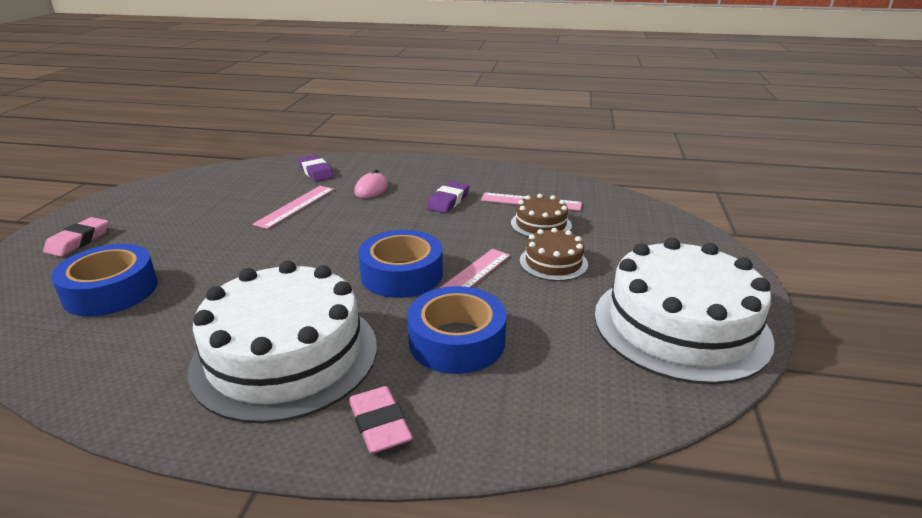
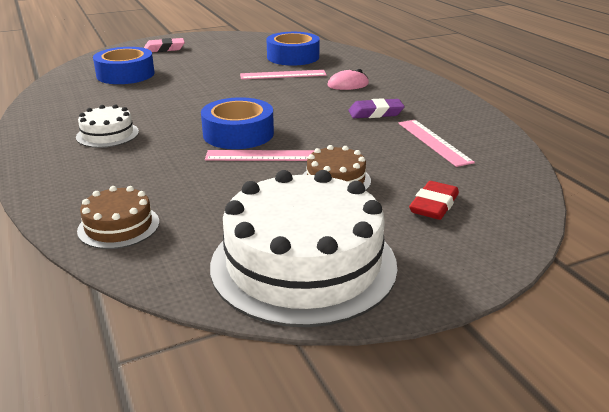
camera: 55 degrees right, 0 degrees up
(285, 355) = (107, 134): white cake -> white cake, size x0.47
(316, 172) = (343, 62): purple eraser -> none
(379, 424) = (63, 181): pink eraser -> none
(457, 341) = (174, 177): blue tape -> blue tape (293, 57)
(541, 224) = (397, 157): brown cake -> brown cake (118, 226)
(631, 241) = (434, 205): none -> red eraser

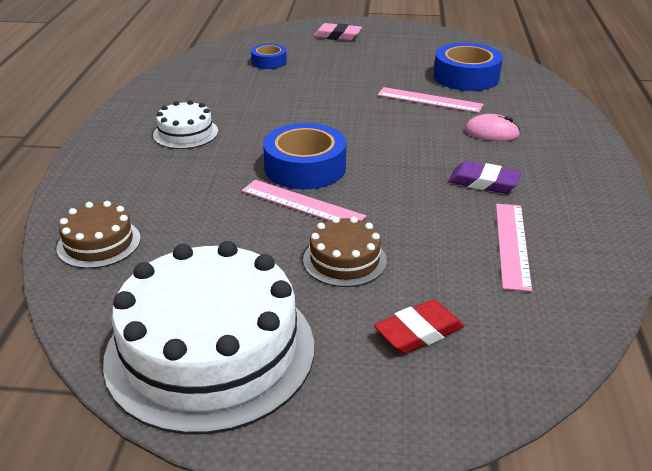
camera: 30 degrees right, 5 degrees up
(125, 74) = (269, 62): blue tape -> blue tape, size x0.56

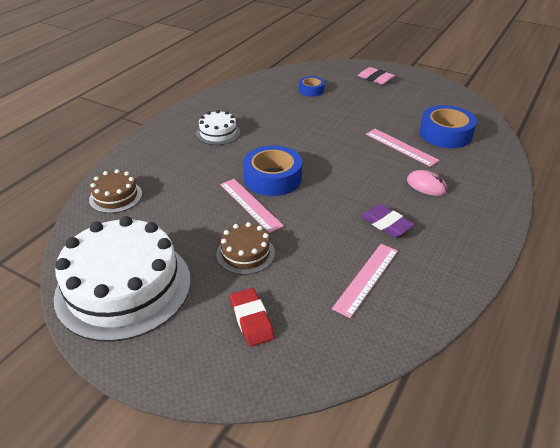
camera: 25 degrees right, 5 degrees up
(419, 332) = (251, 320): red eraser -> red eraser turned 75 degrees clockwise

